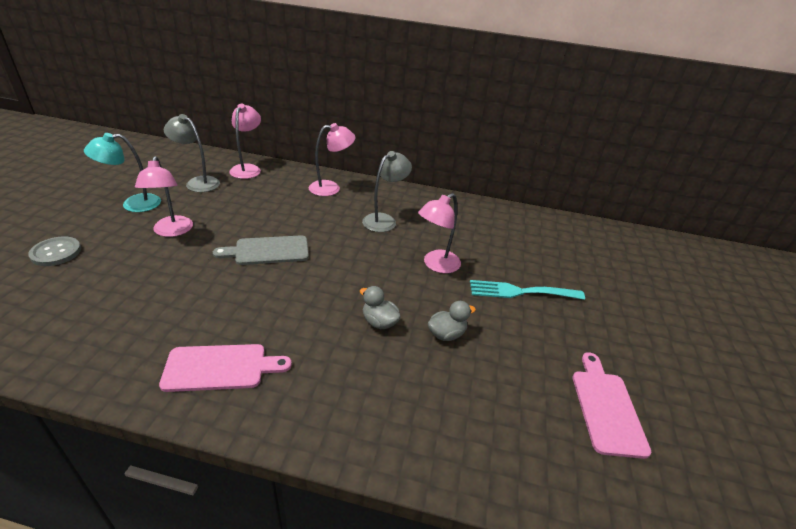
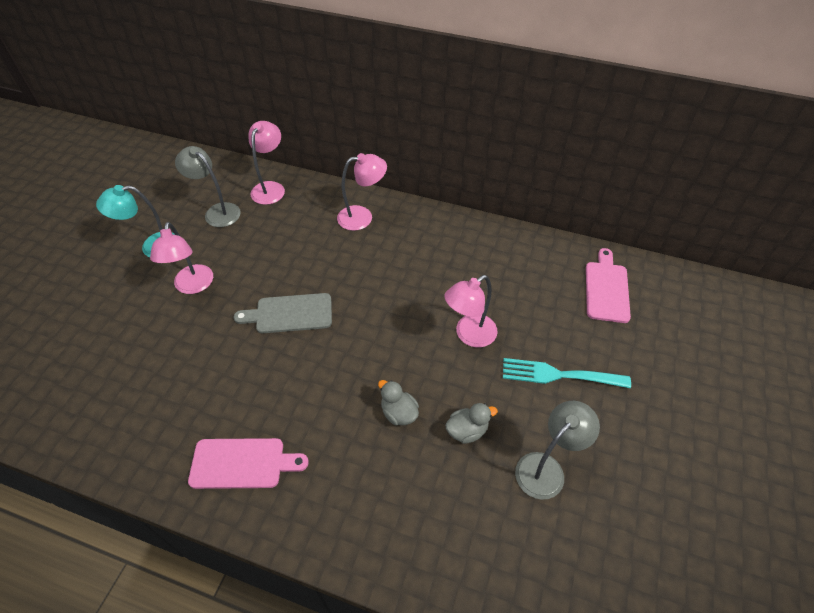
camera: 10 degrees right, 15 degrees up
(56, 252) = (84, 316): grey button -> none
(384, 220) = (418, 267): grey lamp -> grey lamp (546, 468)
(606, 407) = (619, 529): pink cutting board -> pink cutting board (606, 288)

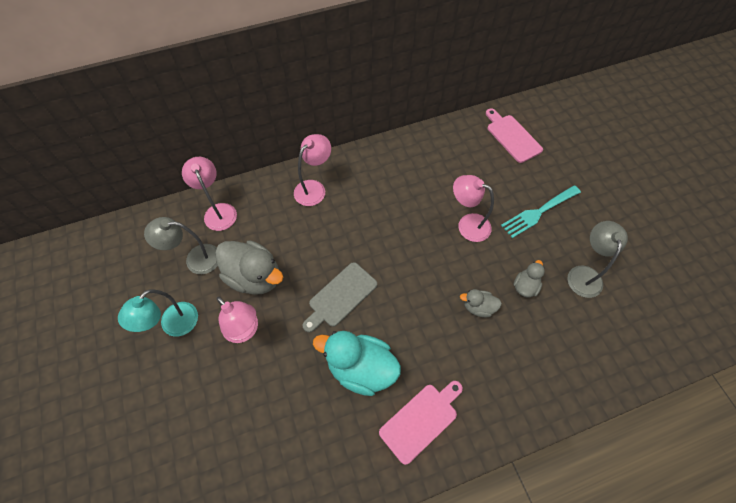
camera: 40 degrees left, 10 degrees up
(242, 381) = (361, 368): none -> turquoise duck
(243, 252) = (254, 277): none -> grey duck
(469, 335) = (467, 224): pink lamp -> pink lamp turned 105 degrees clockwise

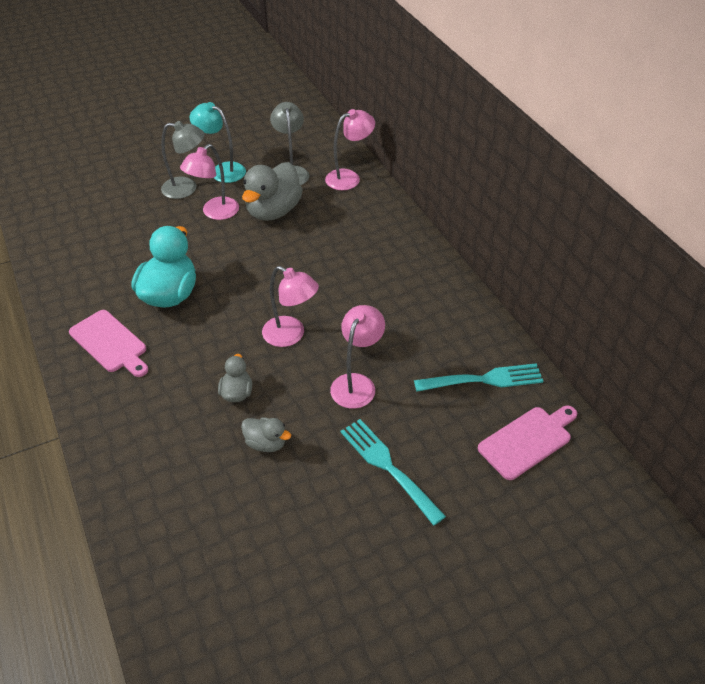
camera: 85 degrees right, 15 degrees down
(314, 188) = (390, 242): pink lamp -> pink lamp (291, 335)
(340, 296) = (251, 274): grey cutting board -> none
(463, 150) = (484, 379): none -> turquoise fork
(584, 274) = (287, 516): grey lamp -> grey lamp (187, 188)

